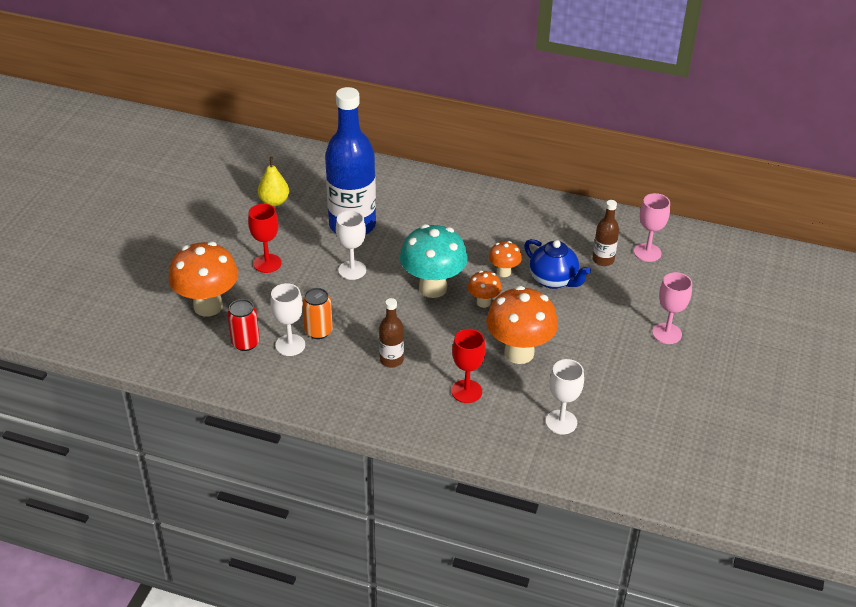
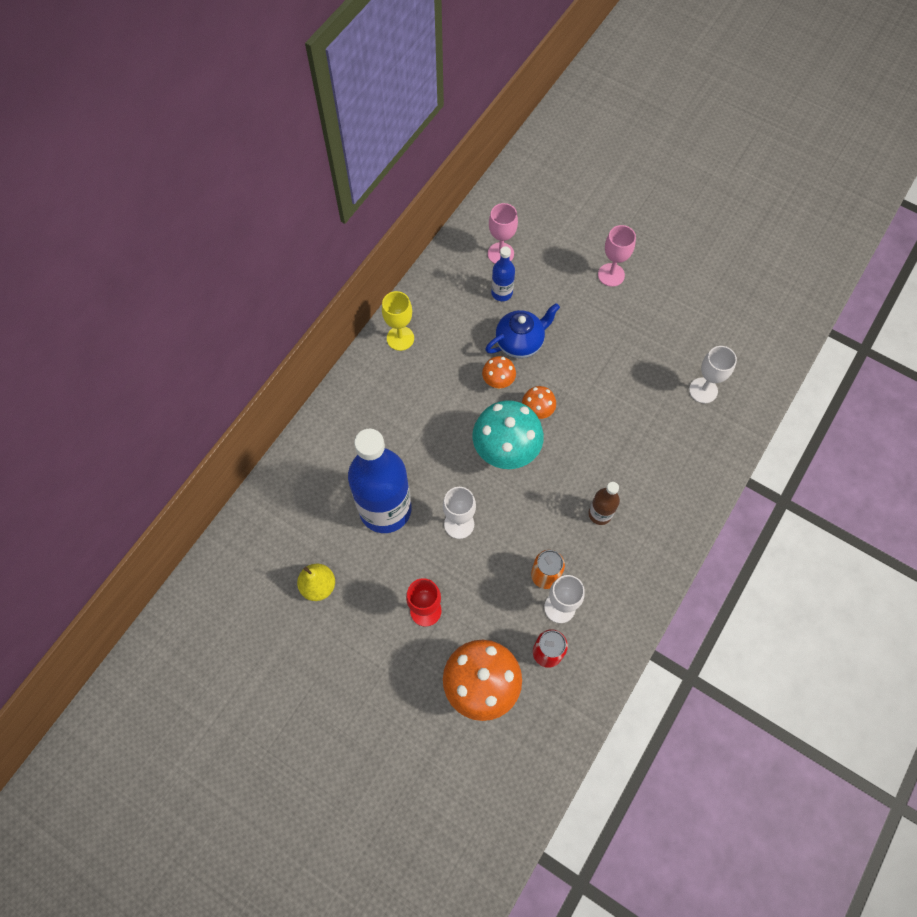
camera: 75 degrees left, 25 degrees up
(466, 391) = (653, 457): red goblet -> none
(519, 353) = (612, 400): orange mushroom -> none
(521, 205) = (400, 338): none -> yellow goblet
(603, 260) = (501, 293): brown bottle -> blue bottle

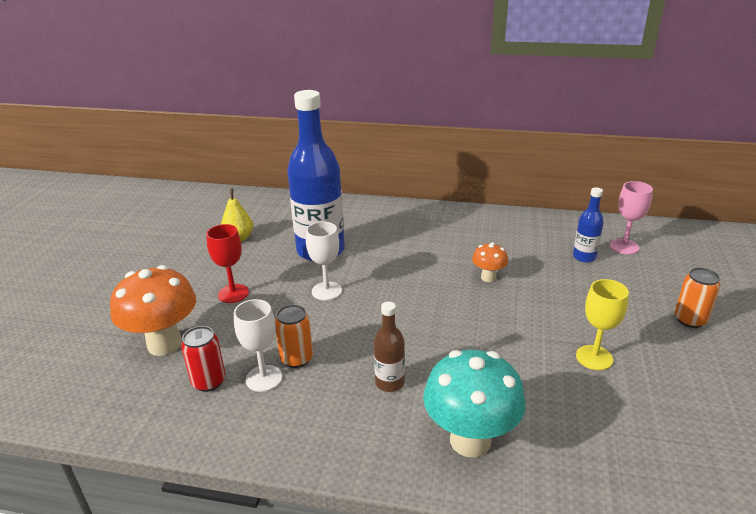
camera: 70 degrees right, 35 degrees down
(400, 338) = (483, 219): yellow goblet -> yellow goblet (594, 357)
(505, 452) = (418, 300): turquoise mushroom -> turquoise mushroom (470, 440)
(520, 342) = (543, 280): blue teapot -> none
(537, 412) = (477, 308): orange mushroom -> none
(611, 275) = (690, 320): pink goblet -> orange can
(703, 390) = (625, 439): white goblet -> none

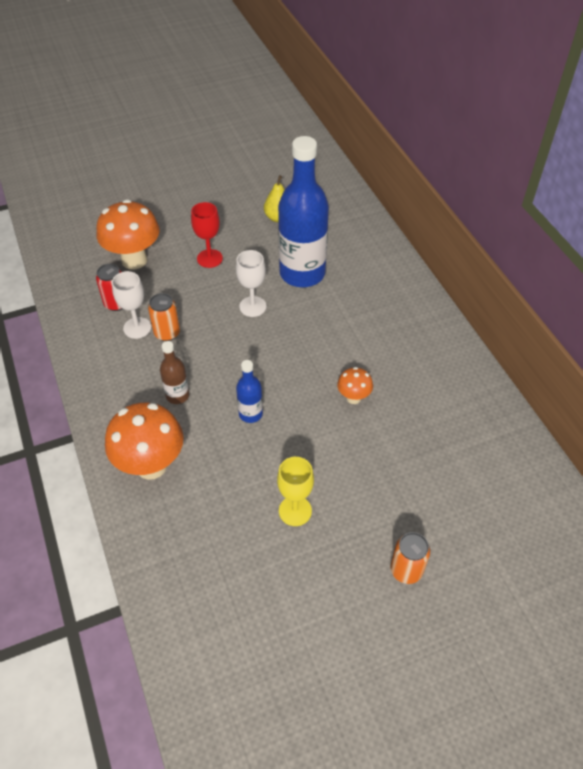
camera: 55 degrees right, 20 degrees up
(470, 440) = (151, 465): turquoise mushroom -> orange mushroom
(584, 257) = (449, 456): blue bottle -> blue bottle (250, 414)
(624, 246) = (499, 483): pink goblet -> none

